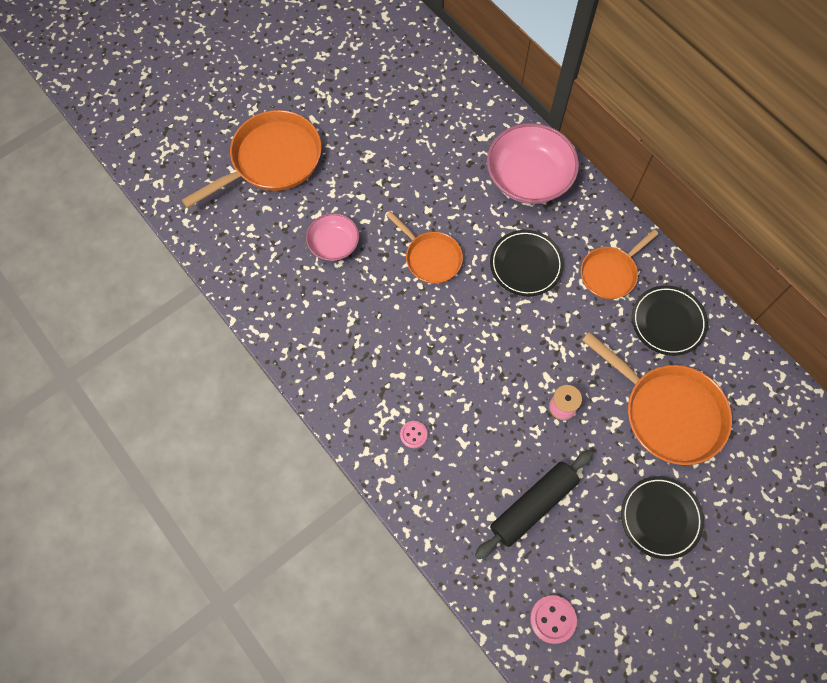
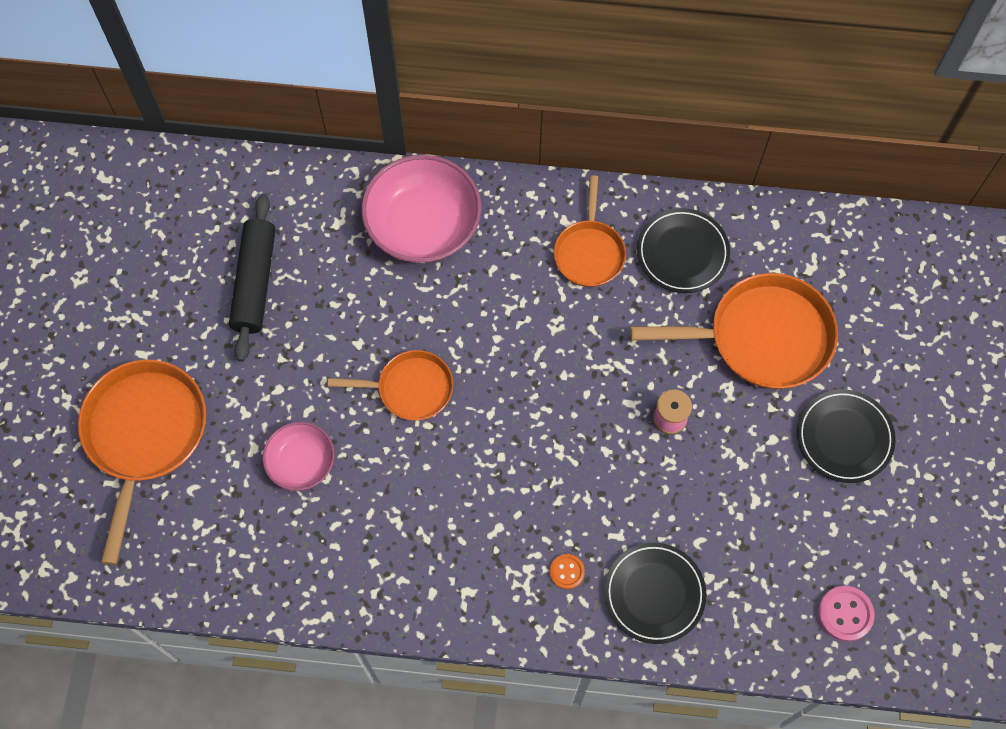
camera: 45 degrees left, 0 degrees up
(413, 434) = (566, 572): pink button -> orange button
(526, 265) = (506, 314): black plate -> black plate (654, 594)
(533, 506) = (733, 532): black rolling pin -> black rolling pin (255, 282)

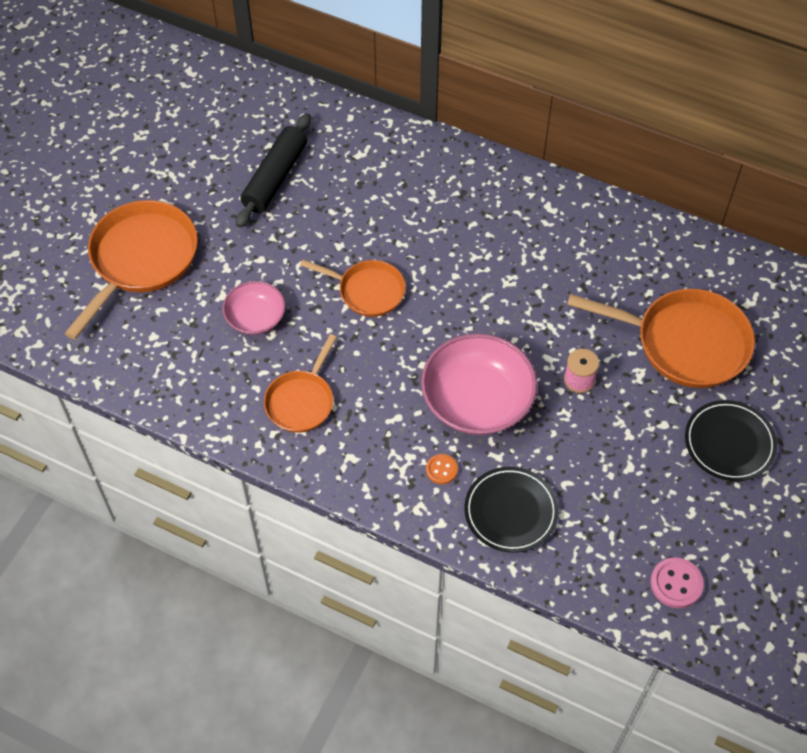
camera: 20 degrees right, 10 degrees down
(423, 225) = (428, 175): pink bowl -> pink bowl (477, 401)
(589, 252) = (559, 235): orange pan -> orange pan (301, 401)
(682, 253) = (640, 259): black plate -> none

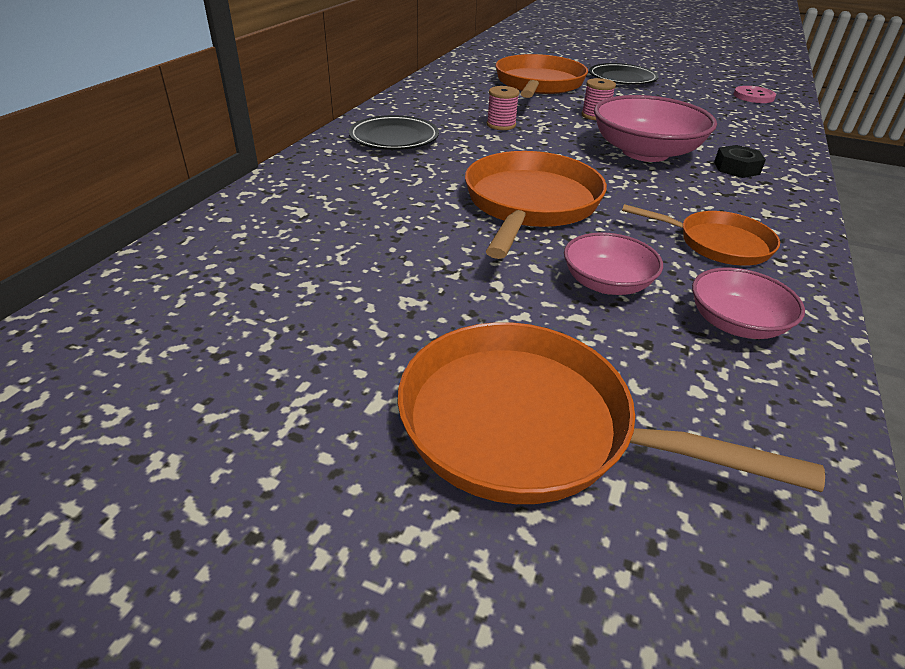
camera: 95 degrees left, 20 degrees down
(206, 376) = (736, 323): none -> pink bowl
(275, 177) = (331, 276): black rolling pin -> none
(367, 291) = (530, 205): orange pan -> orange pan, size x1.68
(441, 470) = (736, 168): orange button -> black nut
(510, 511) = (751, 142): black plate -> black plate (394, 138)
(541, 290) = (501, 125): none -> pink spool

